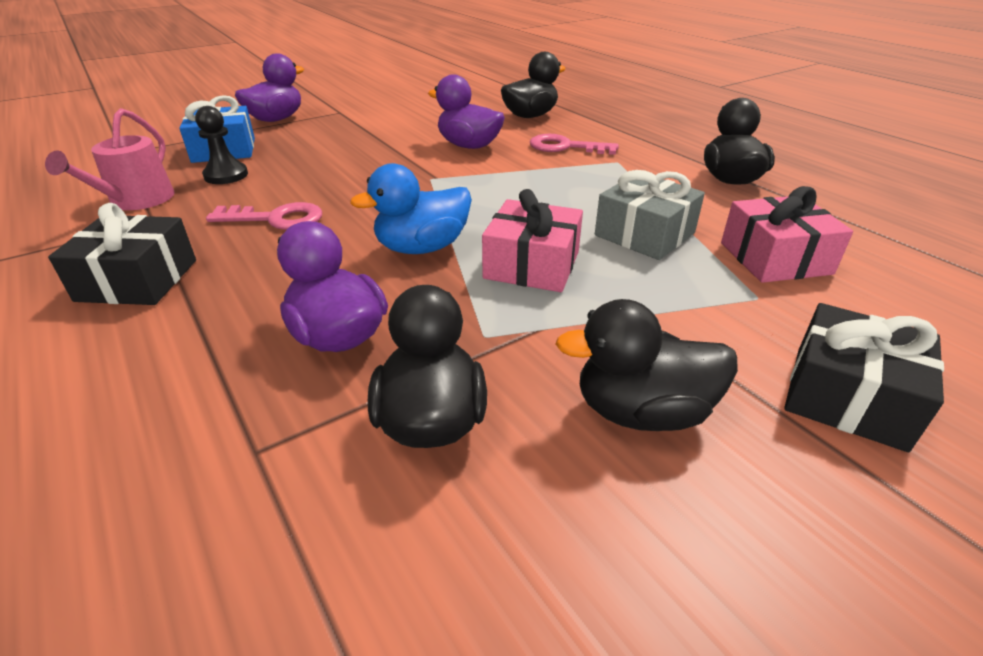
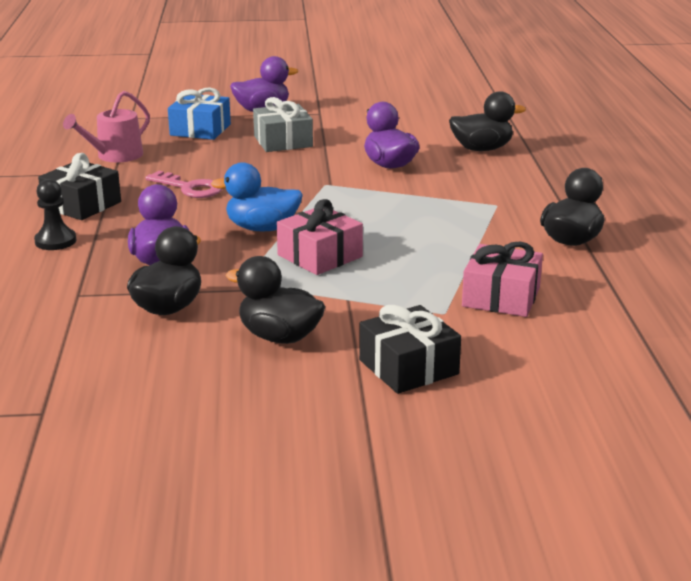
camera: 30 degrees right, 10 degrees down
(226, 175) = (185, 150): black pawn -> black pawn (55, 241)
(565, 147) = (470, 183): pink key -> none
(644, 234) = (429, 259): grey gift -> grey gift (283, 141)

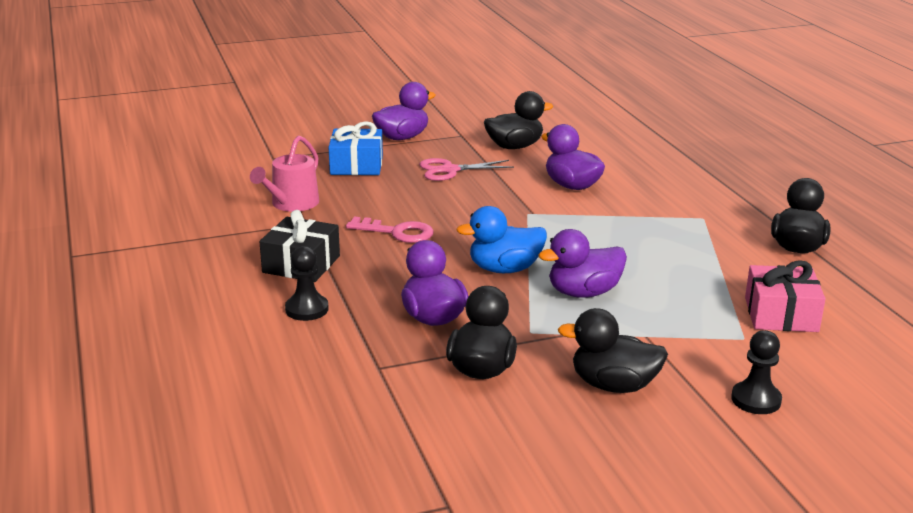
camera: 15 degrees left, 0 degrees up
(283, 141) = (450, 170): grey gift -> pink scissors
(320, 256) = (583, 293): pink gift -> purple duck
(408, 367) = (756, 400): black gift -> black pawn
(482, 149) = (644, 160): black duck -> black duck (514, 146)

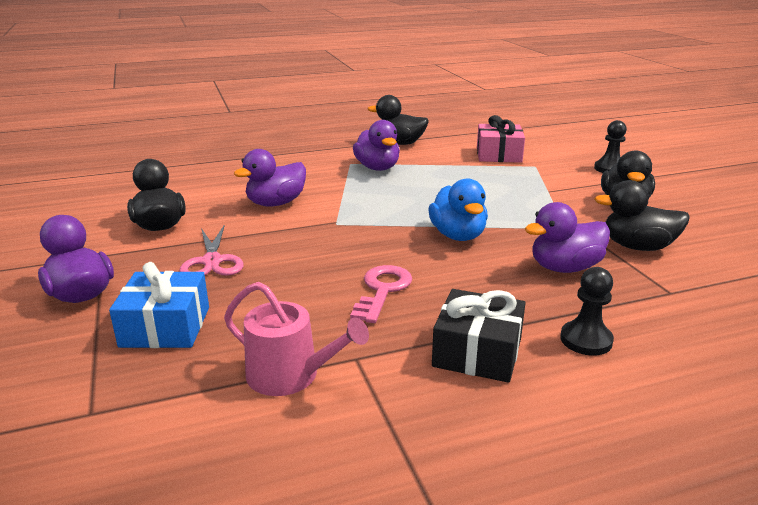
camera: 90 degrees left, 0 degrees up
(583, 293) = (491, 207): purple duck -> purple duck (377, 168)

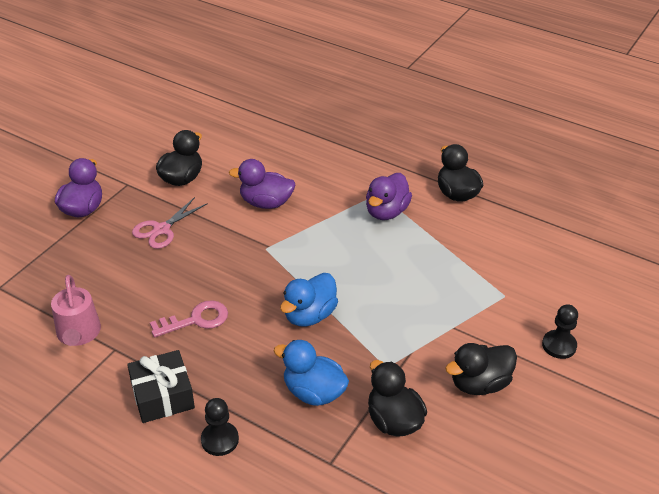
camera: 50 degrees right, 15 degrees up
(165, 326) = (81, 261): blue gift -> none
(498, 155) = (504, 262): pink gift -> none
(564, 268) = (313, 392): purple duck -> blue duck

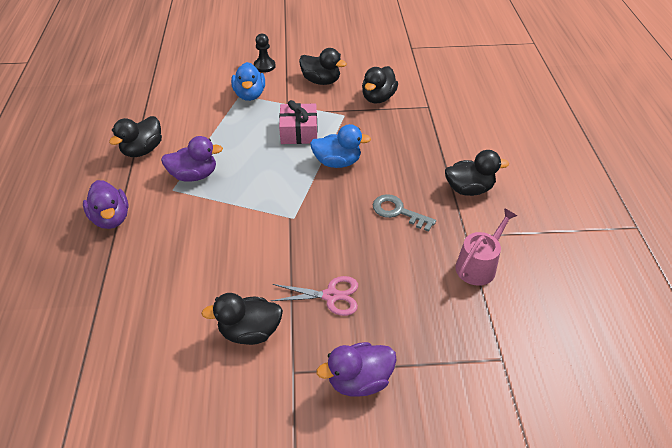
camera: 125 degrees left, 5 degrees up
(162, 396) = (469, 189): black gift -> black duck
(196, 320) = (398, 212): pink key -> grey key
(220, 440) = (464, 149): black pawn -> none
(266, 203) = (238, 248): purple duck -> purple duck (111, 218)
(313, 392) = (393, 132): blue duck -> blue duck (250, 95)
(388, 311) = (299, 132): none -> pink gift

